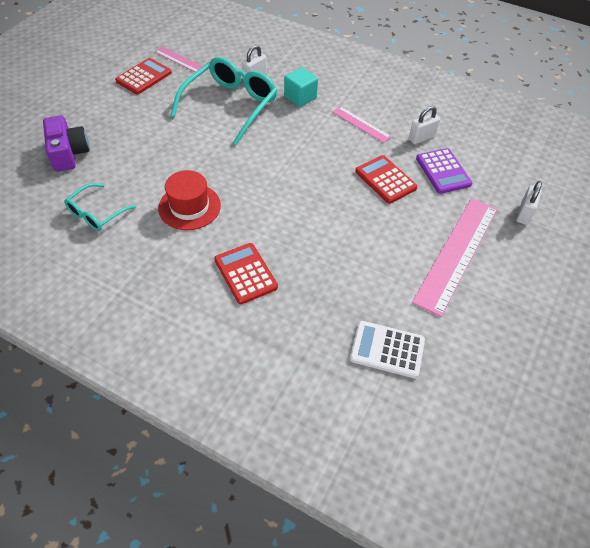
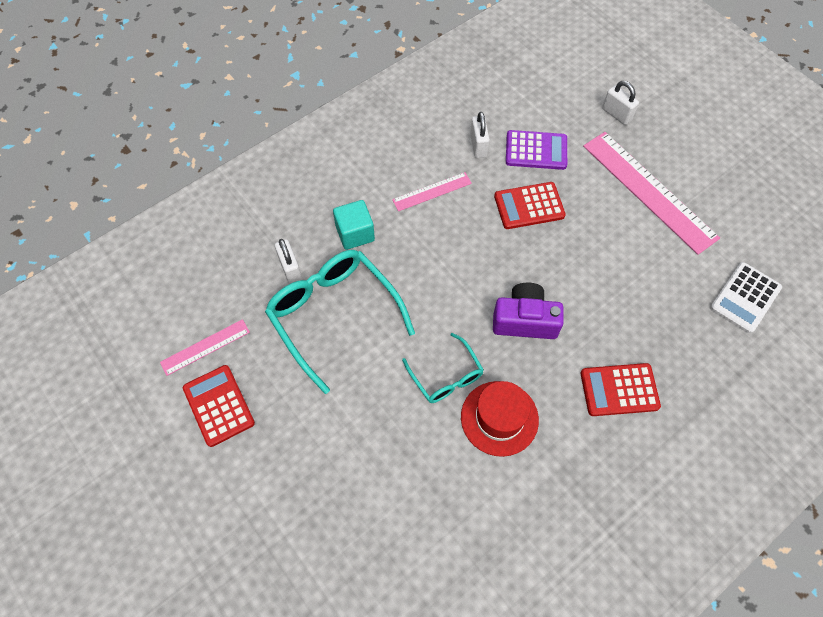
camera: 65 degrees left, 10 degrees up
(68, 153) = (341, 545): purple camera -> purple camera (525, 320)
(96, 213) = (472, 532): turquoise glasses -> turquoise glasses (446, 376)

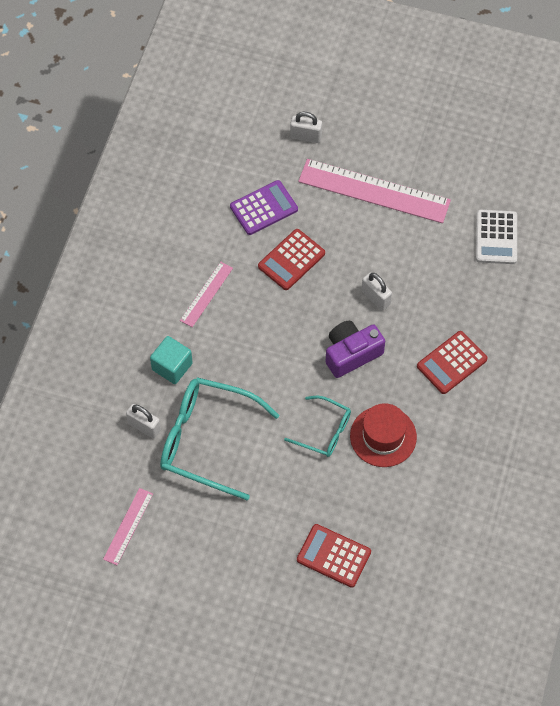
camera: 35 degrees left, 0 degrees up
(219, 405) = (175, 559): red calculator -> red calculator (333, 556)
(478, 146) = (214, 232): white padlock -> white padlock (375, 298)

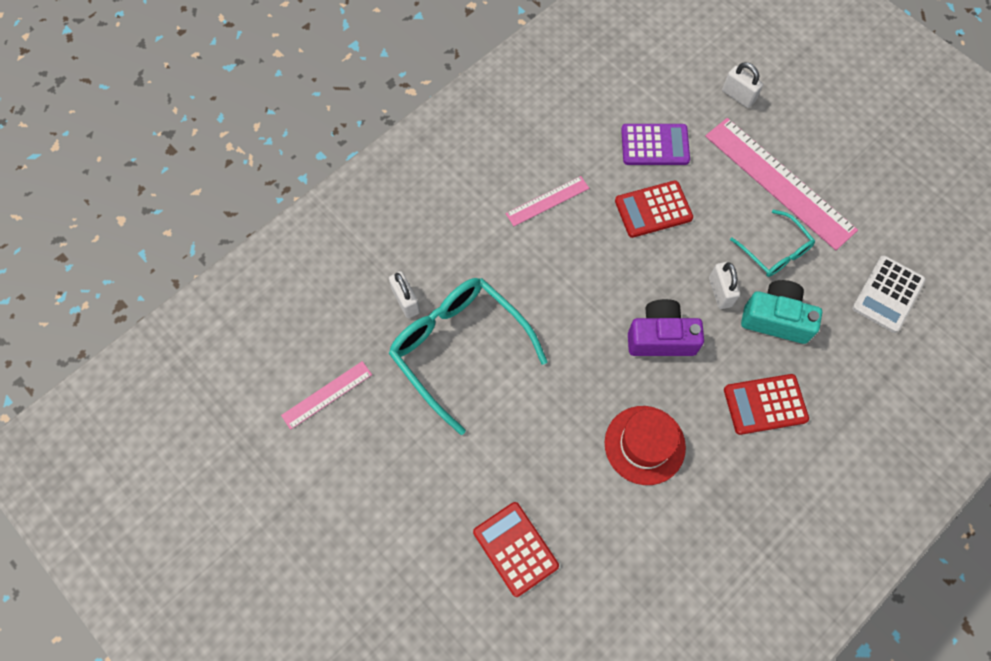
camera: 30 degrees right, 5 degrees up
(172, 366) = (470, 255): turquoise cube -> none
(324, 431) = (585, 405): turquoise glasses -> turquoise glasses (775, 251)
(426, 297) = (776, 318): none -> turquoise camera

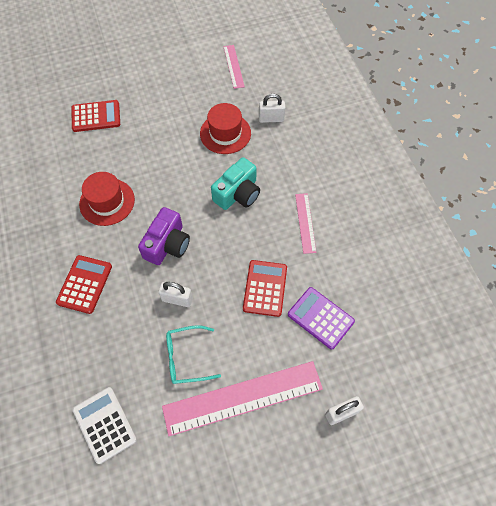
camera: 115 degrees right, 5 degrees down
(459, 349) = (225, 133): turquoise glasses -> red hat
(655, 145) = (320, 318): purple calculator -> purple calculator turned 105 degrees clockwise
(776, 318) = (136, 326): turquoise camera -> turquoise camera (238, 194)

